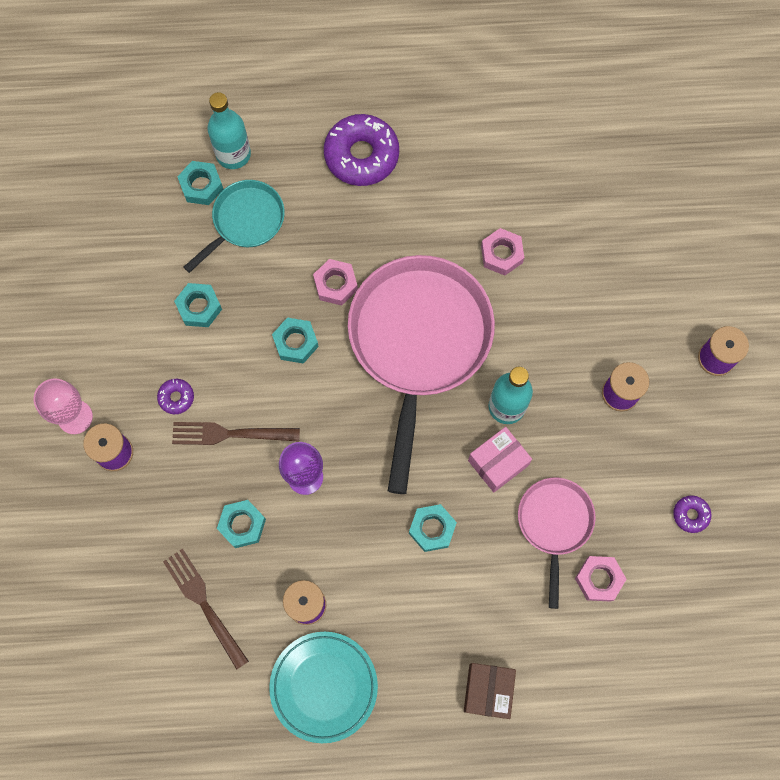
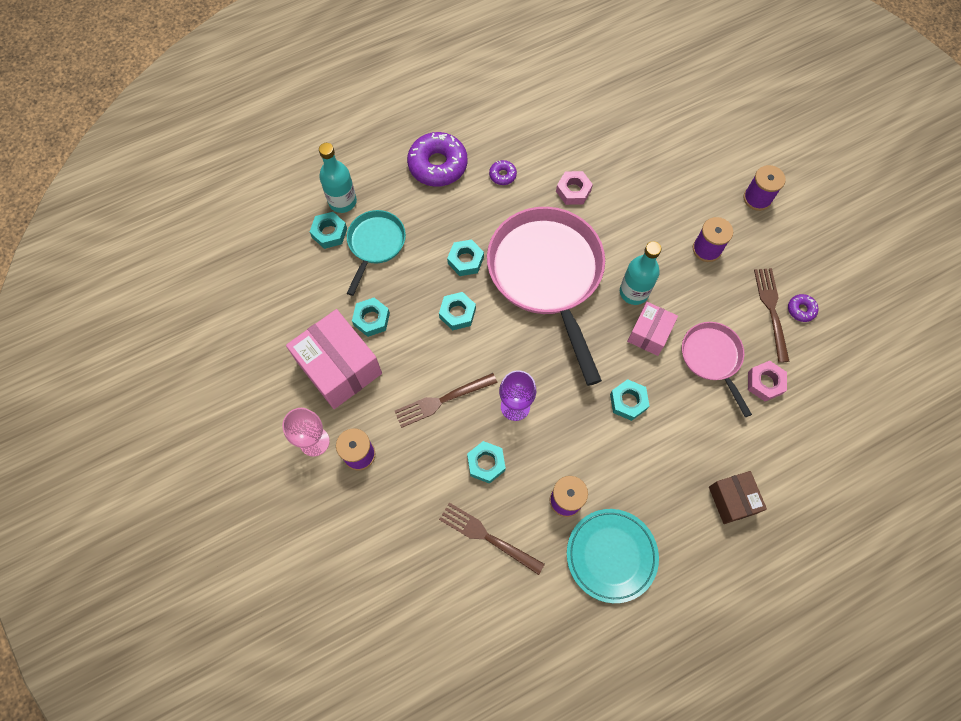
camera: 25 degrees left, 5 degrees down
(139, 347) = (339, 368): none -> pink box
(176, 397) = (387, 392): purple donut -> purple donut (502, 175)
(335, 284) = (465, 260): pink nut -> turquoise nut
(655, 500) = (771, 310): none -> brown fork

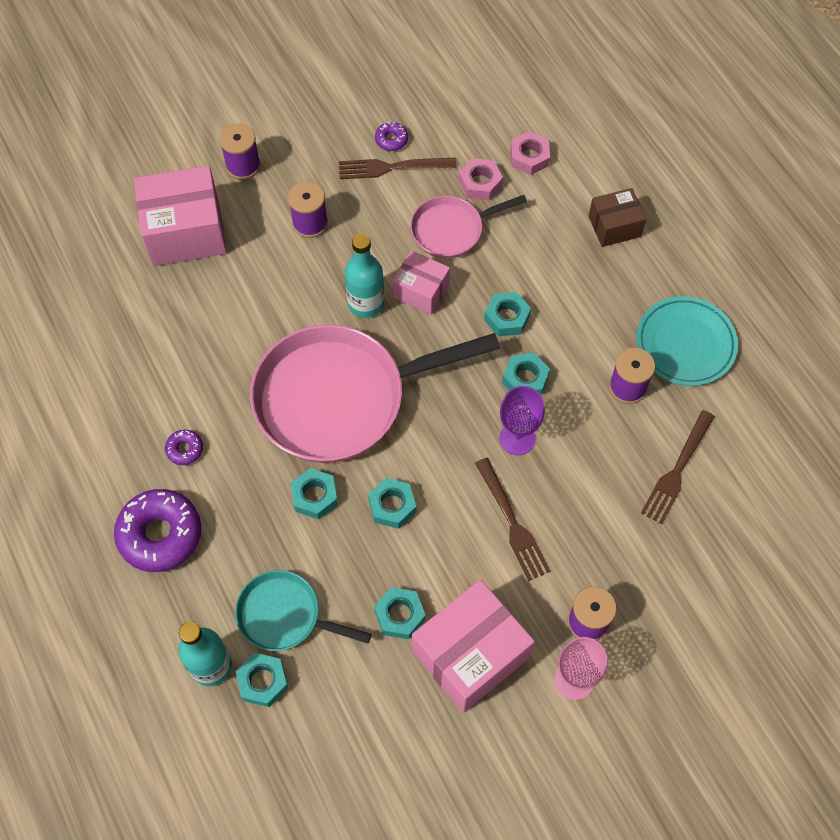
camera: 90 degrees left, 5 degrees down
(486, 463) = (590, 472): turquoise nut -> turquoise nut (525, 379)
(573, 191) = (217, 364): pink nut -> pink nut (529, 157)
(688, 162) = (185, 232): none -> pink box

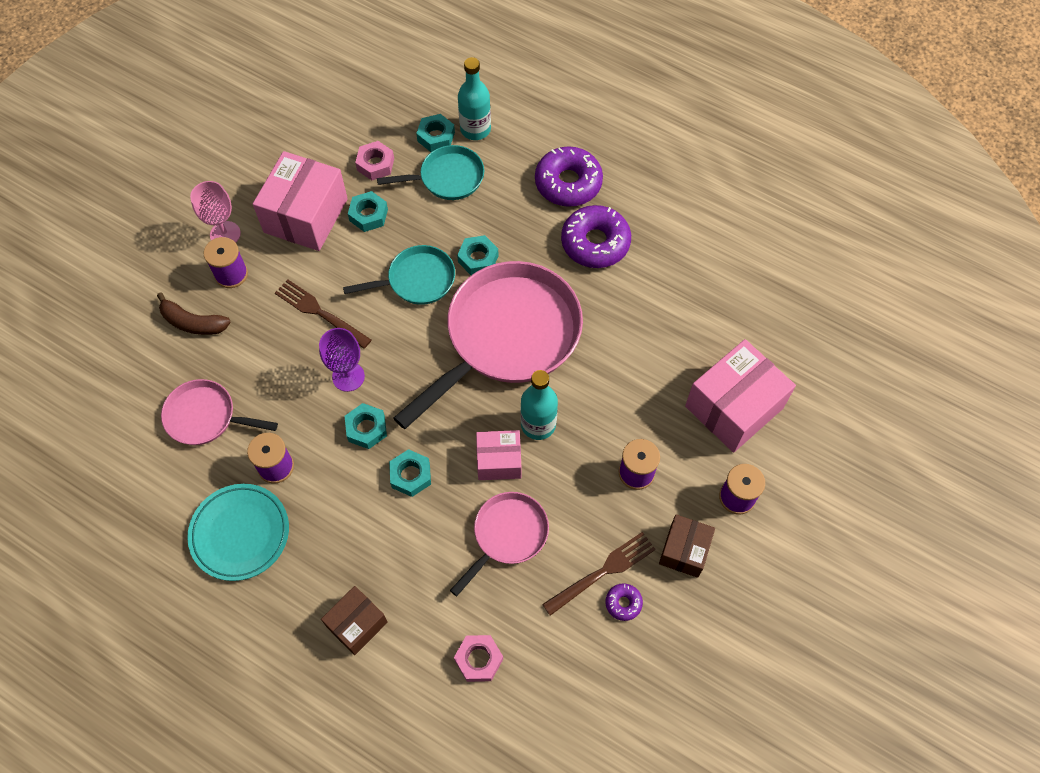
camera: 150 degrees right, 0 degrees up
(185, 449) = (595, 243): purple donut -> purple donut, size x2.19
(316, 150) = (684, 550): none -> brown box
(392, 506) = (417, 280): turquoise nut -> turquoise pan
(480, 183) = (510, 601): pink nut -> pink nut (375, 164)
(652, 583) = (193, 322): none -> brown banana
(677, 470) = (205, 417): brown fork -> pink pan

